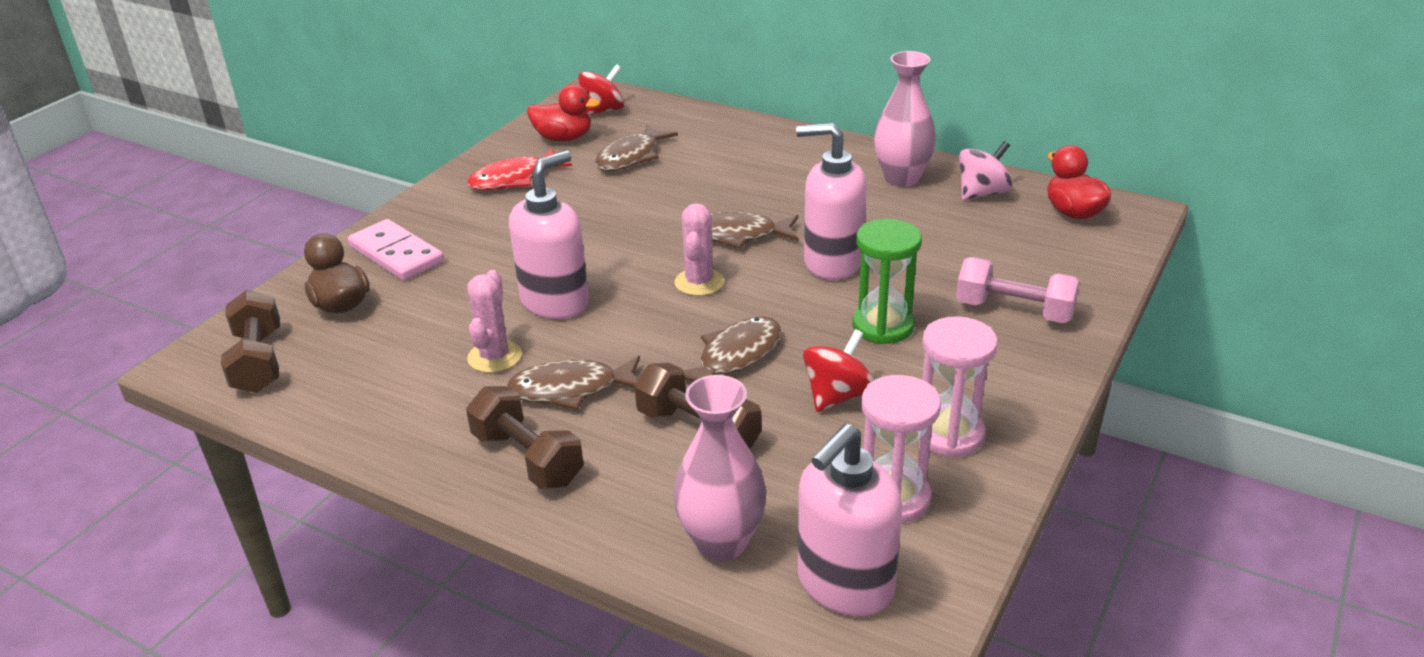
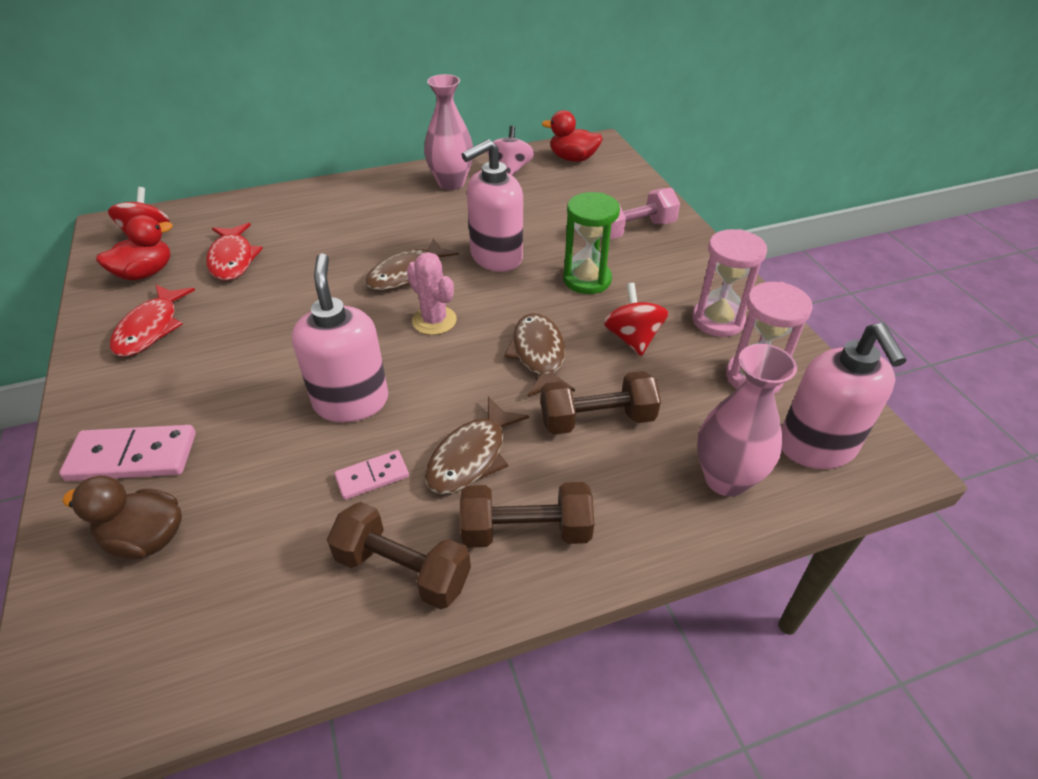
camera: 50 degrees left, 10 degrees up
(258, 361) = (139, 657): brown dumbbell -> brown dumbbell (402, 570)
(494, 357) = (372, 476): pink cactus -> pink domino
(631, 157) = (232, 259): brown fish -> red fish

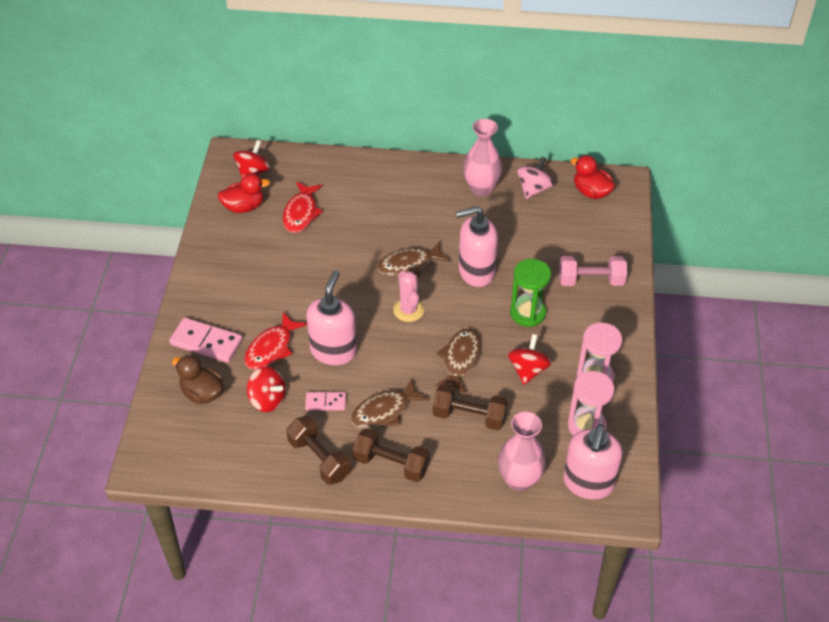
camera: 25 degrees right, 5 degrees up
(151, 328) = (236, 255): red fish -> red fish (271, 348)
(271, 507) = (267, 399): none -> red spinning top

